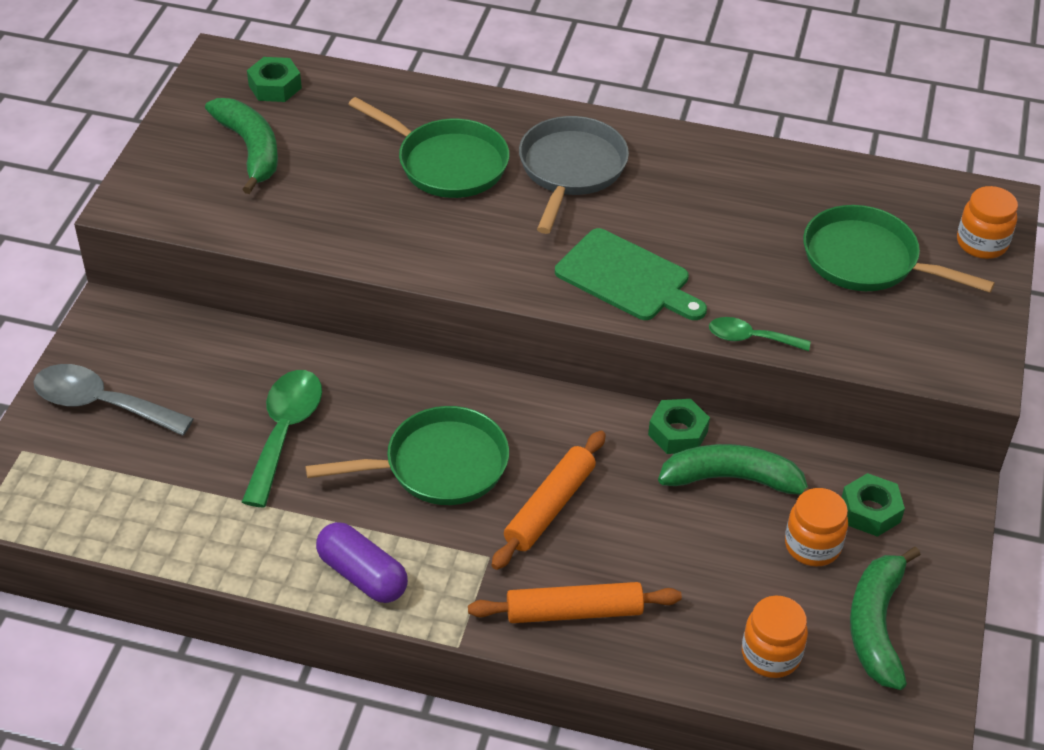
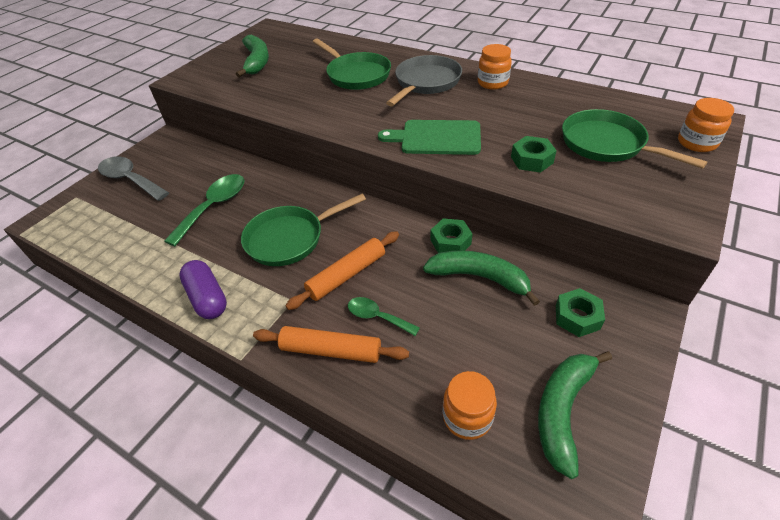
camera: 20 degrees right, 0 degrees up
(275, 86) = (286, 38): green nut -> green nut (531, 160)
(438, 465) = (290, 238): green pan -> green pan turned 150 degrees clockwise
(627, 278) = (436, 138): green cutting board -> green cutting board turned 135 degrees clockwise
(750, 338) = (508, 180): green spoon -> green spoon (377, 317)
(812, 546) = (525, 335): orange jar -> orange jar (492, 83)

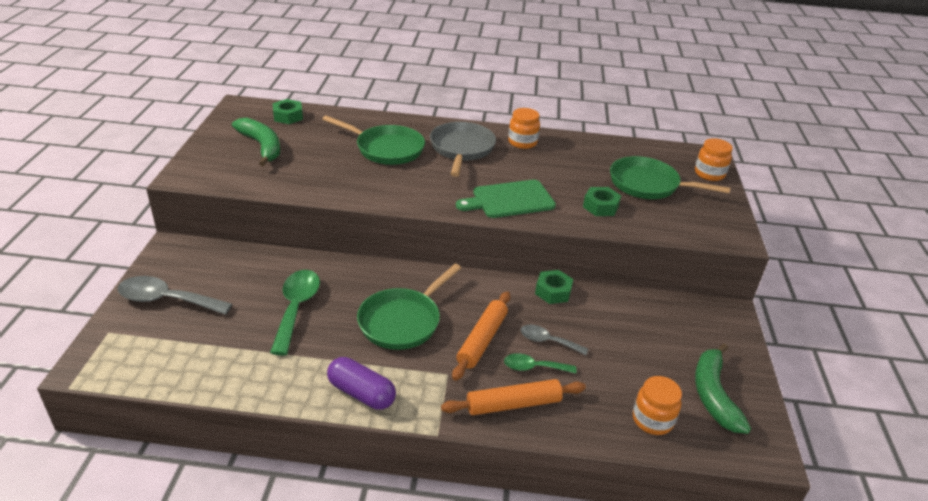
camera: 30 degrees left, 10 degrees down
(410, 293) = (548, 341): none -> grey spoon
(480, 278) = (596, 315): green banana -> none
(577, 317) = (685, 327): green nut -> green nut (288, 116)

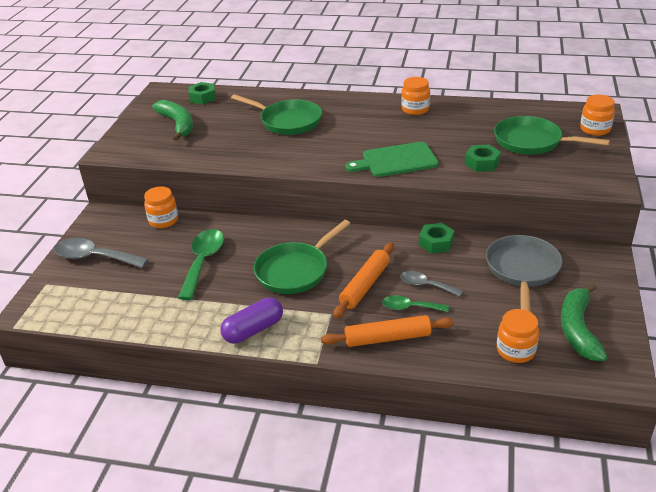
camera: 10 degrees right, 0 degrees up
(247, 257) = (163, 220): none -> orange jar
(361, 393) = (253, 330): purple capsule -> purple capsule turned 75 degrees counterclockwise
(461, 149) = (357, 118): grey pan -> grey pan (522, 270)

